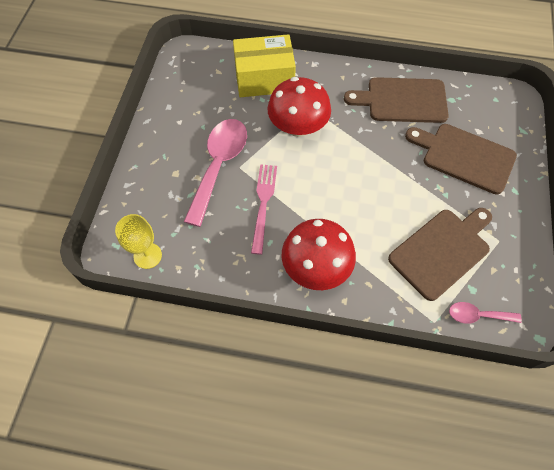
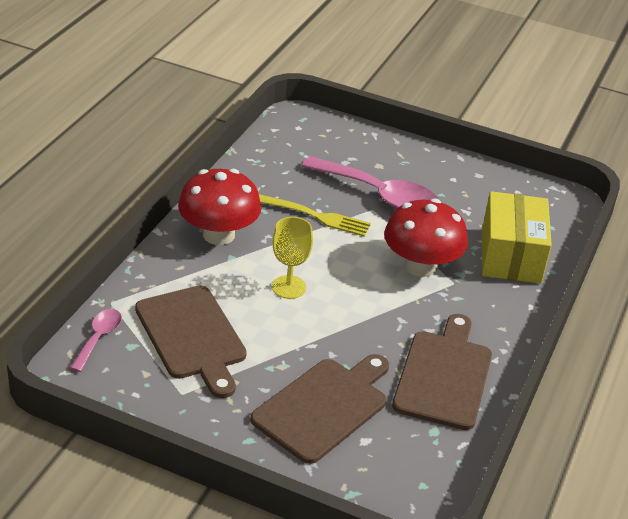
camera: 100 degrees right, 25 degrees down
(147, 255) = (283, 134): yellow goblet -> yellow goblet (288, 287)
(263, 203) = (315, 216): pink fork -> yellow fork

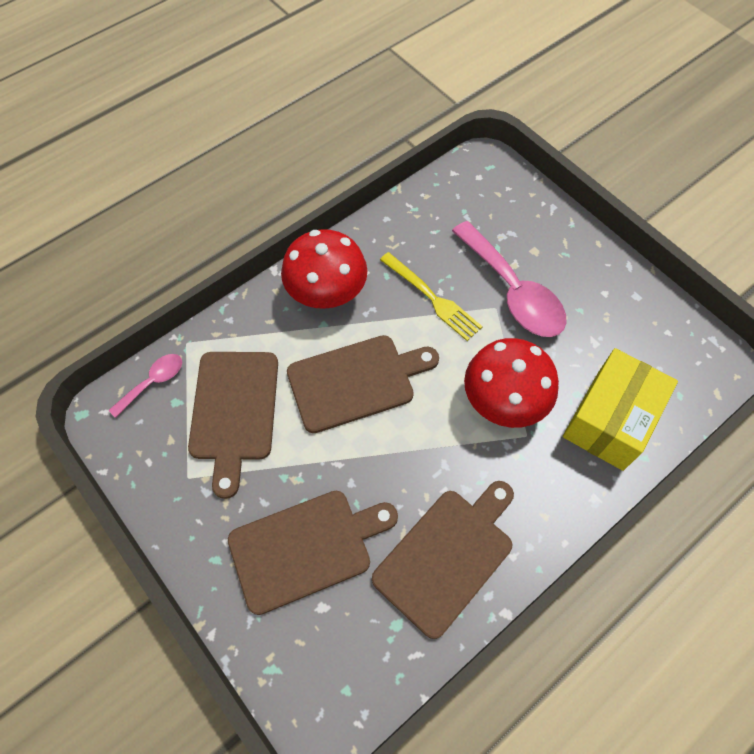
camera: 30 degrees right, 25 degrees up
(288, 287) = (356, 382): yellow goblet -> brown cutting board

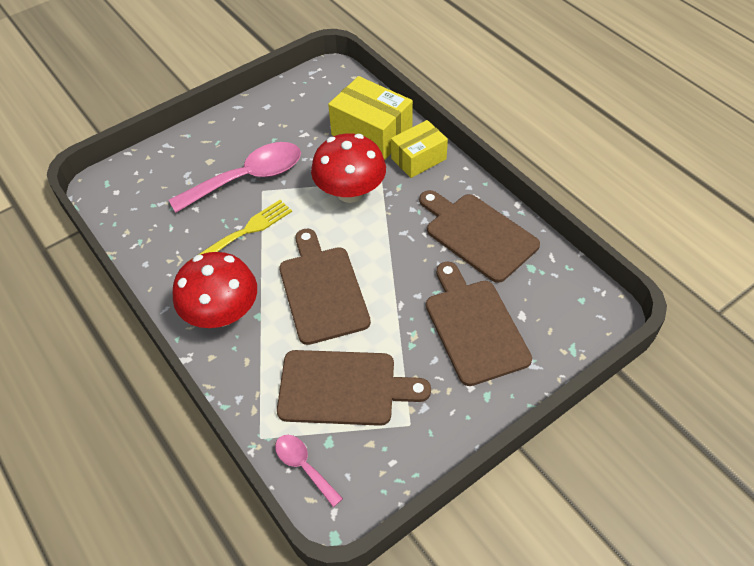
camera: 85 degrees left, 10 degrees down
(572, 480) = (418, 159): none -> yellow box

